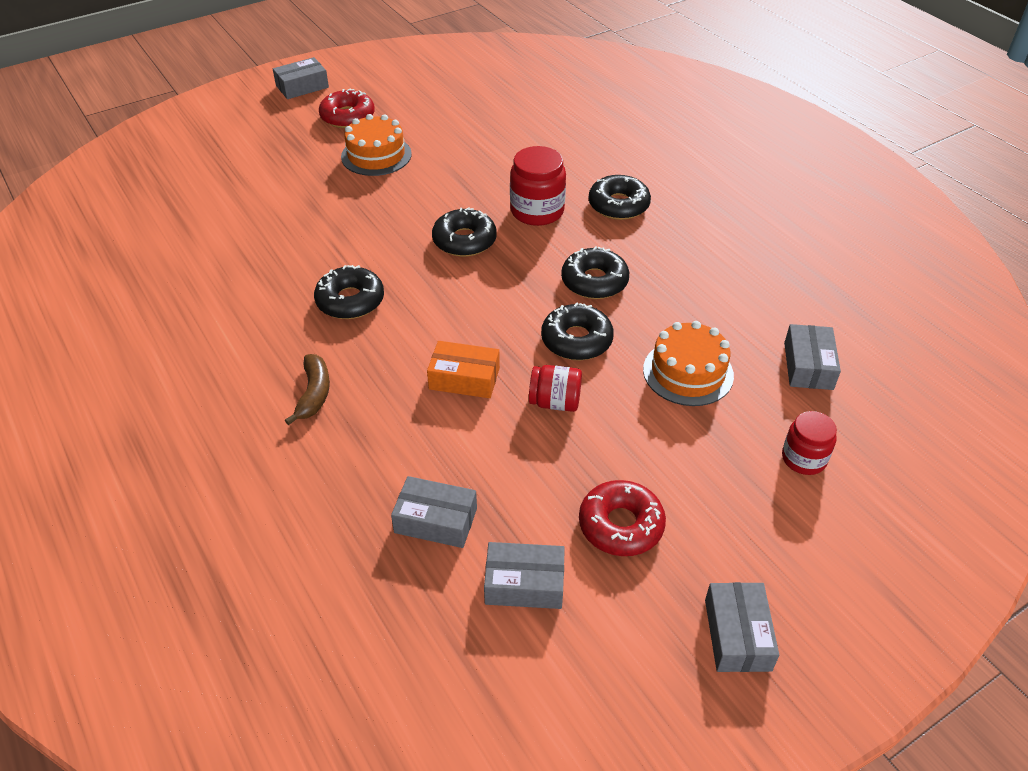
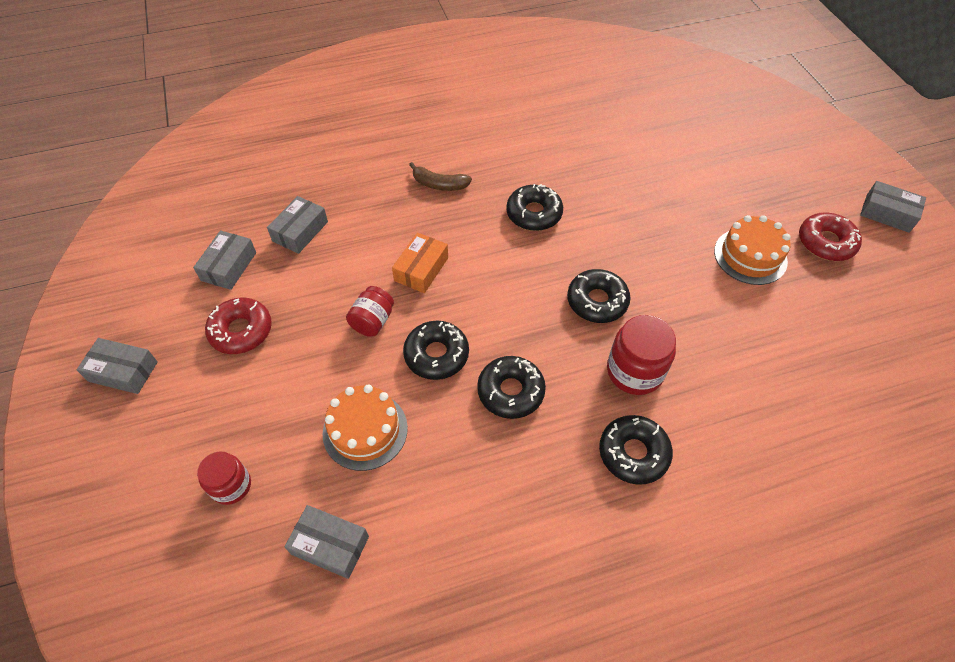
camera: 105 degrees right, 10 degrees up
(302, 86) = (887, 213): grey box -> grey box turned 45 degrees counterclockwise

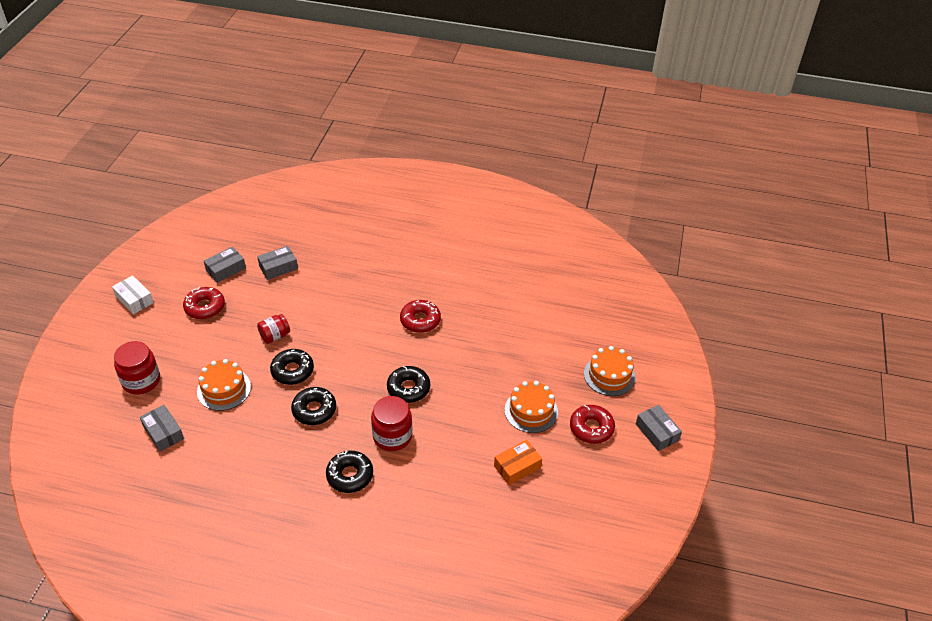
camera: 30 degrees right, 10 degrees down
(123, 371) = (134, 299): grey box -> white box
(231, 485) = (141, 381): red jar -> red jar, size x1.56
(421, 269) = (325, 321): orange box -> orange box (517, 467)
(439, 184) = (380, 276): brown banana -> none
(534, 214) = (420, 320): black donut -> red donut
(784, 177) = (609, 375): none -> orange cake

